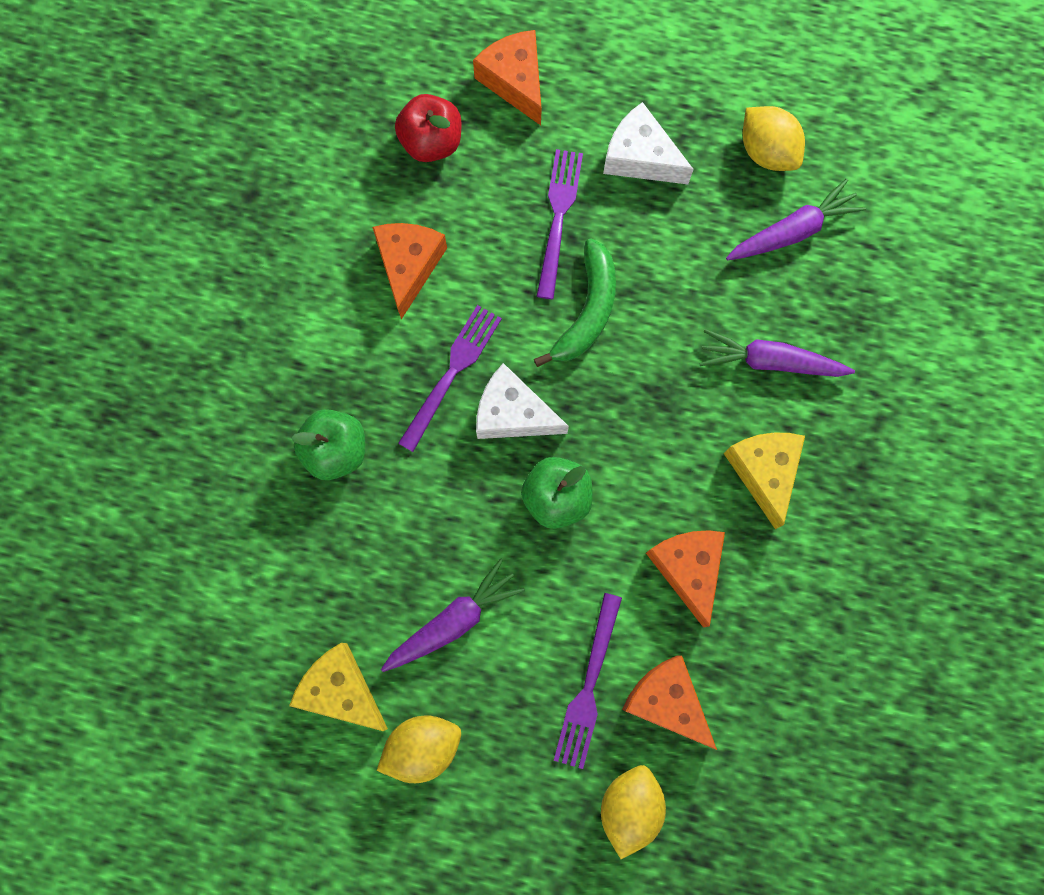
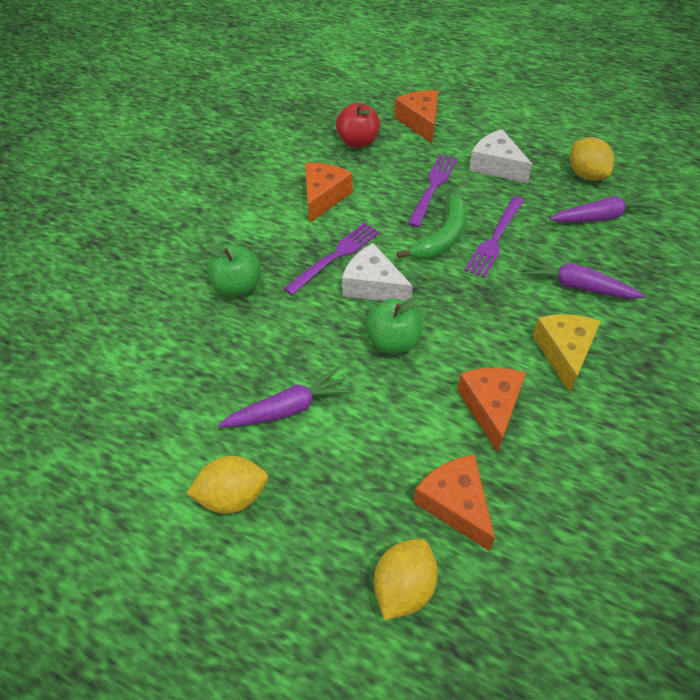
camera: 15 degrees right, 25 degrees down
(341, 689) = (182, 439): yellow cheese -> none
(588, 687) = (388, 479): purple fork -> purple fork (495, 239)

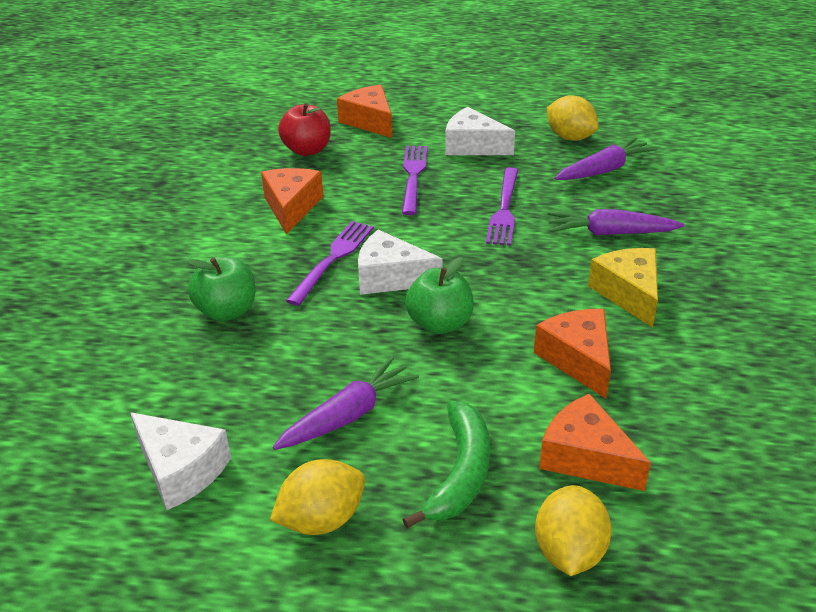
camera: 20 degrees left, 15 degrees down
(153, 421) = (181, 470): none -> white cheese
(442, 237) = (446, 218): green banana -> green banana (460, 473)

